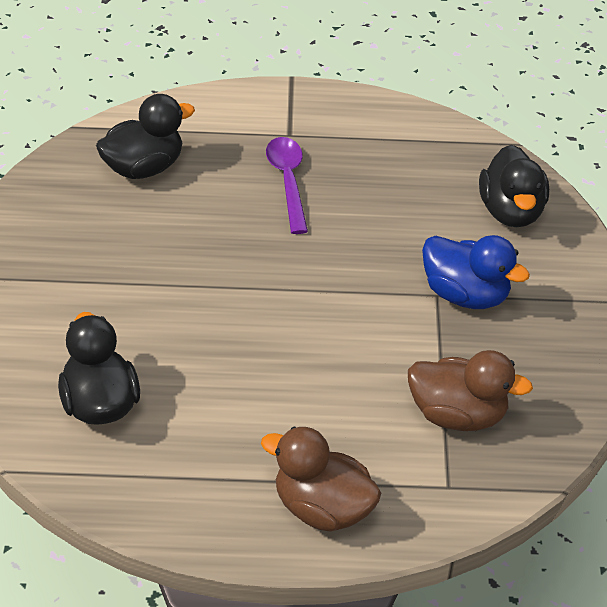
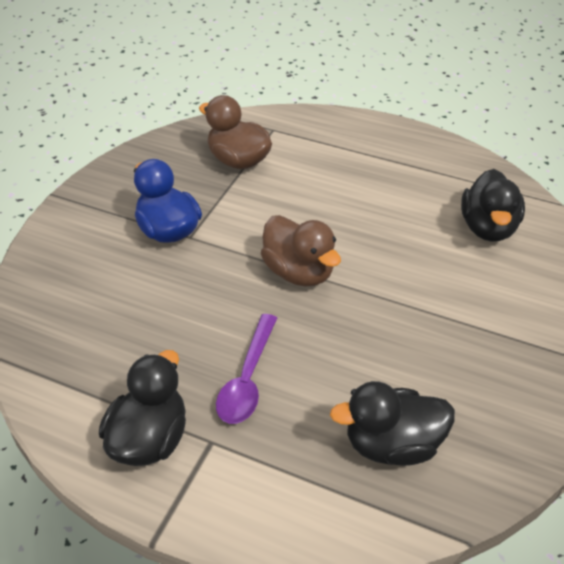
camera: 155 degrees left, 0 degrees up
(322, 509) = (357, 137): brown duck -> brown duck (299, 272)
(511, 212) = (68, 287): black duck -> black duck (149, 439)

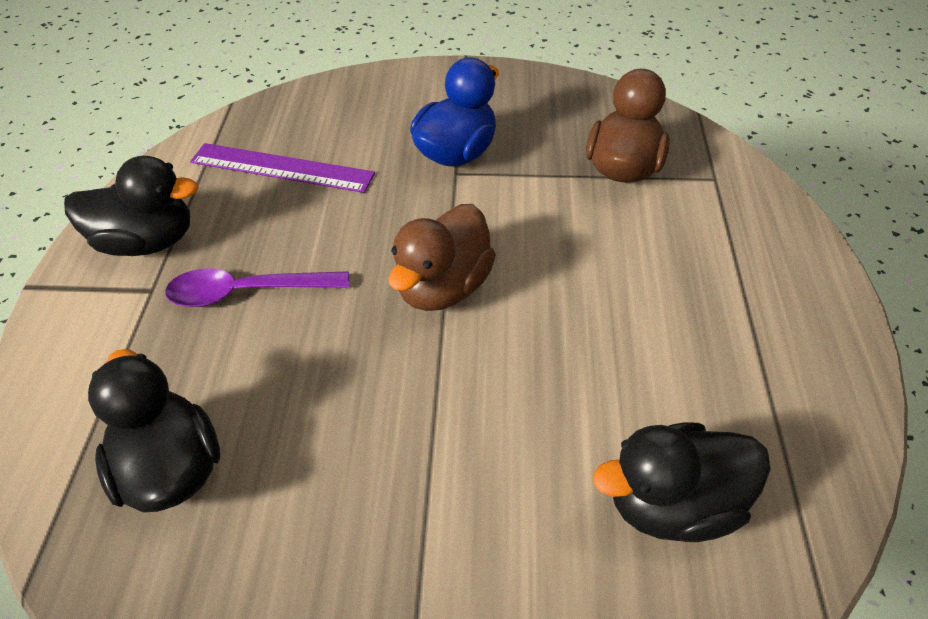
camera: 70 degrees right, 5 degrees up
(114, 334) = (281, 168): none -> purple ruler

